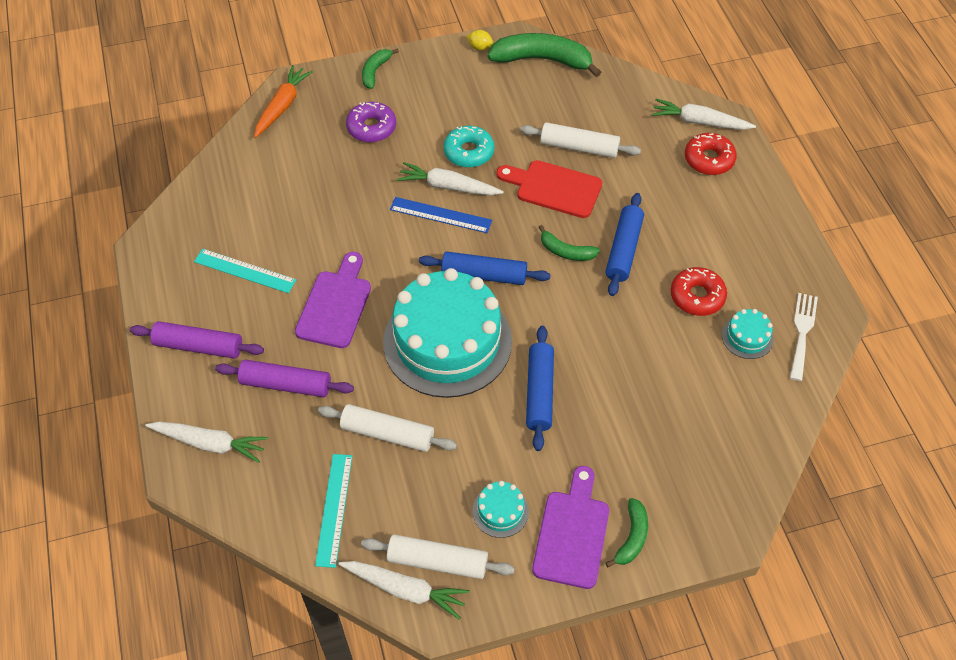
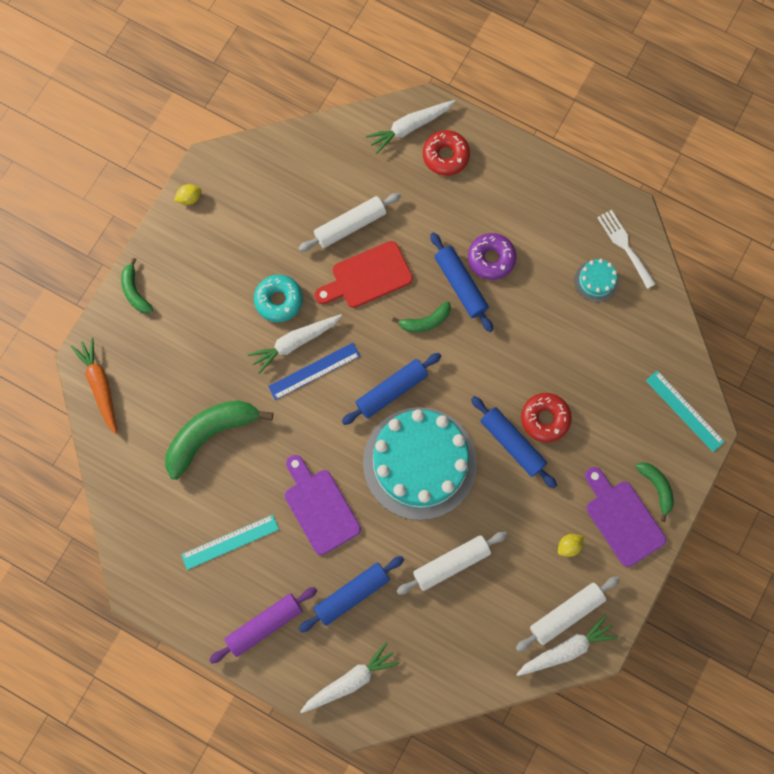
camera: 45 degrees left, 20 degrees up
(286, 384) = (352, 594): purple rolling pin -> blue rolling pin
(334, 509) = (473, 643): turquoise ruler -> turquoise ruler (684, 411)
(371, 128) = (187, 343): purple donut -> purple donut (491, 259)
(500, 511) = (569, 546): turquoise cake -> yellow lemon
(542, 60) = (247, 169): green banana -> green banana (210, 434)
(697, 296) = (539, 278): red donut -> red donut (545, 419)

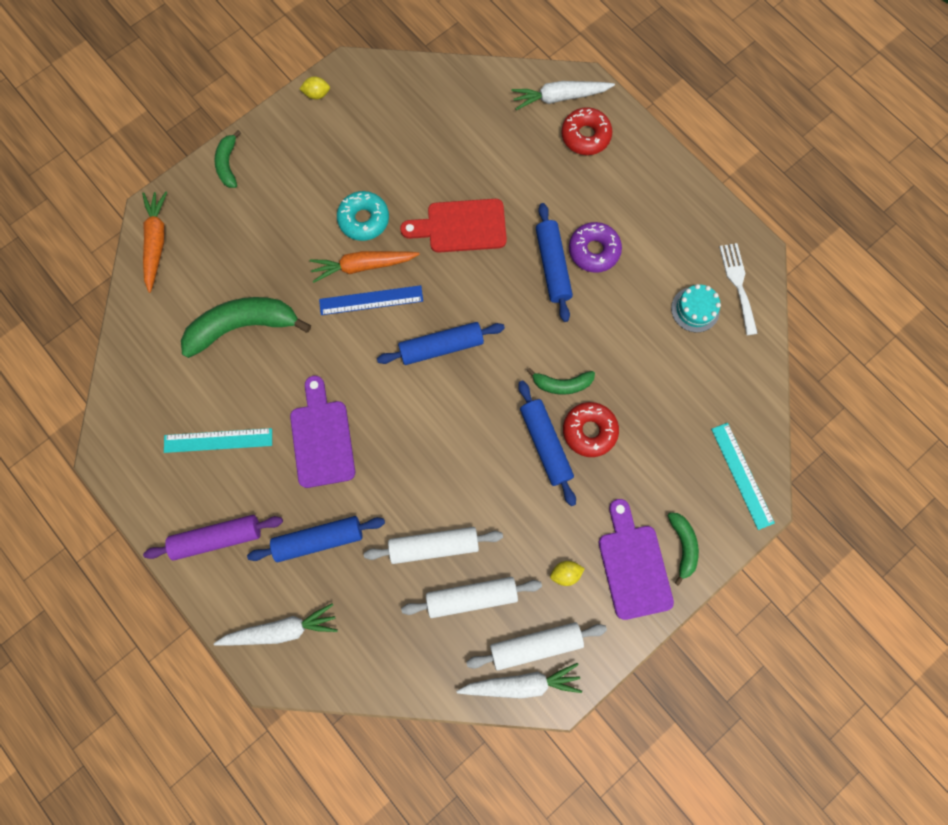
camera: 20 degrees right, 0 degrees up
(295, 343) = (363, 266): white carrot -> orange carrot
(350, 226) = (463, 171): white rolling pin -> white rolling pin (471, 597)
(419, 463) = (441, 430): turquoise cake -> none
(425, 321) = (502, 290): green banana -> green banana (562, 384)

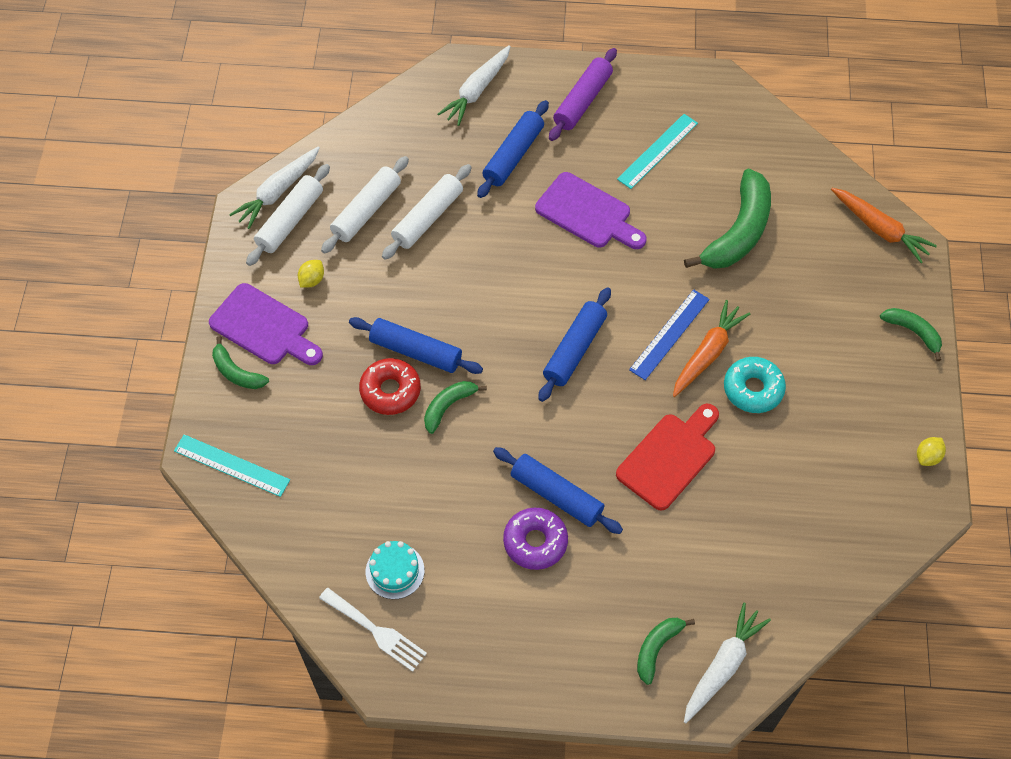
camera: 135 degrees right, 15 degrees down
(585, 136) = (657, 648): red donut -> green banana

